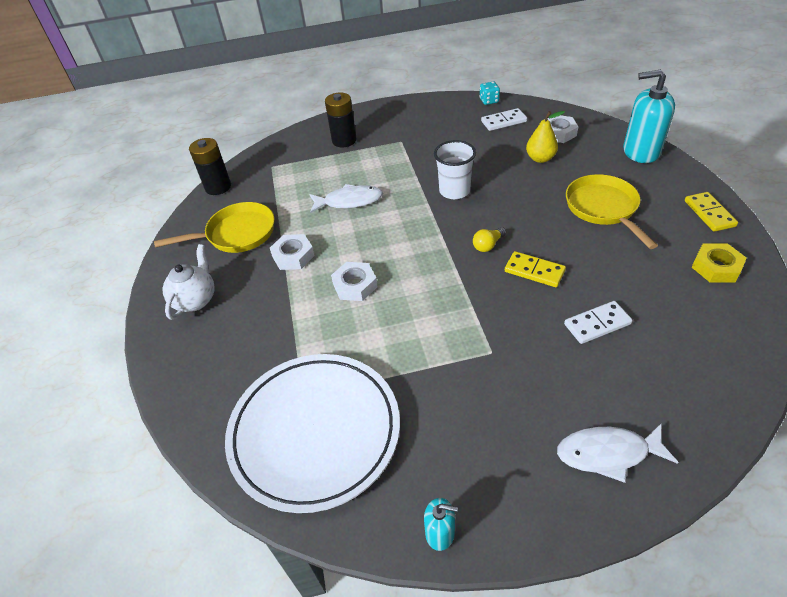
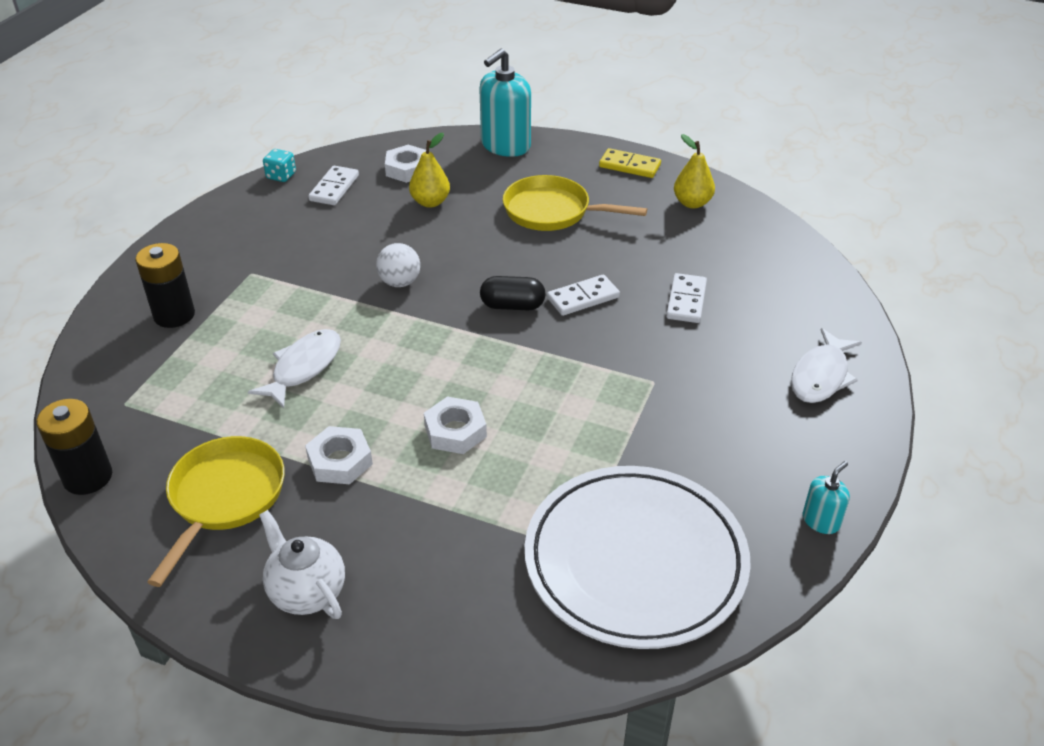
camera: 60 degrees left, 5 degrees down
(454, 191) = (400, 282): white cup -> white ball
(488, 245) = (512, 306): yellow light bulb -> black capsule
(534, 271) = (583, 298): yellow domino -> white domino
(716, 267) = (692, 203): yellow nut -> yellow pear

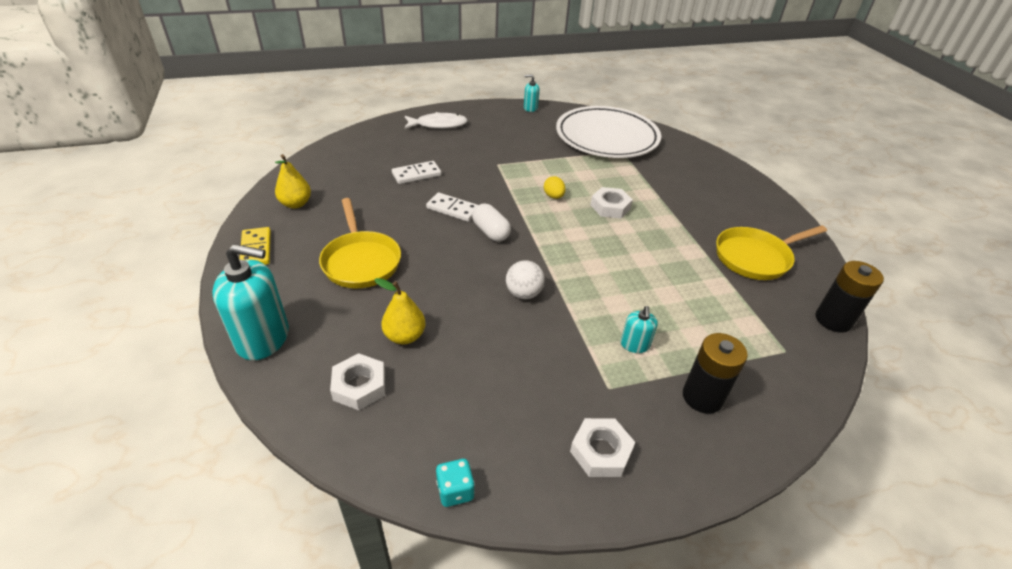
camera: 130 degrees left, 0 degrees up
(263, 312) = (635, 345): none -> turquoise soap dispenser
(303, 367) = (648, 288): white fish -> none
(307, 592) = (744, 204): white teapot -> none
(334, 188) = (439, 422): white domino -> none
(340, 461) = (680, 233): white nut -> white nut (600, 451)
(512, 306) = (491, 232): black capsule -> white capsule
(529, 392) = (553, 196): none -> yellow egg

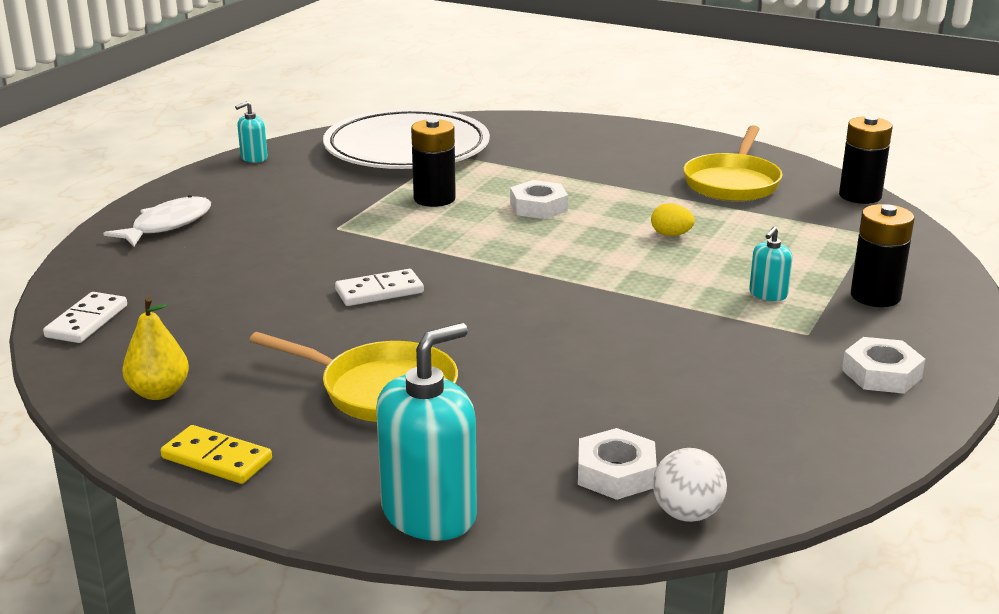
camera: 45 degrees left, 15 degrees down
(404, 336) = (571, 413): yellow pear -> none
(416, 174) = (257, 284): white domino -> white domino (87, 321)
(455, 491) = (842, 471): turquoise dice -> none
(491, 232) = (466, 288): white capsule -> none
(523, 293) = (606, 315): white ball -> white ball (687, 514)
(553, 196) = (464, 226): yellow egg -> yellow egg (671, 235)
(568, 173) = (434, 199): none -> black battery
(635, 345) = (768, 294): turquoise soap dispenser -> turquoise soap dispenser turned 75 degrees clockwise

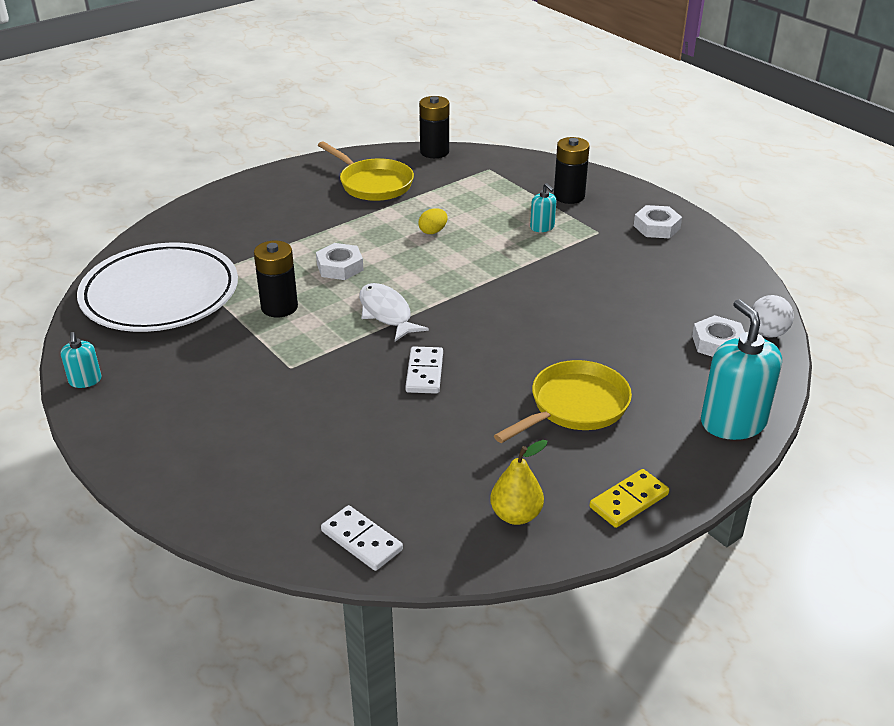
camera: 65 degrees left, 10 degrees up
(167, 225) = (194, 461): white fish -> white fish (386, 313)

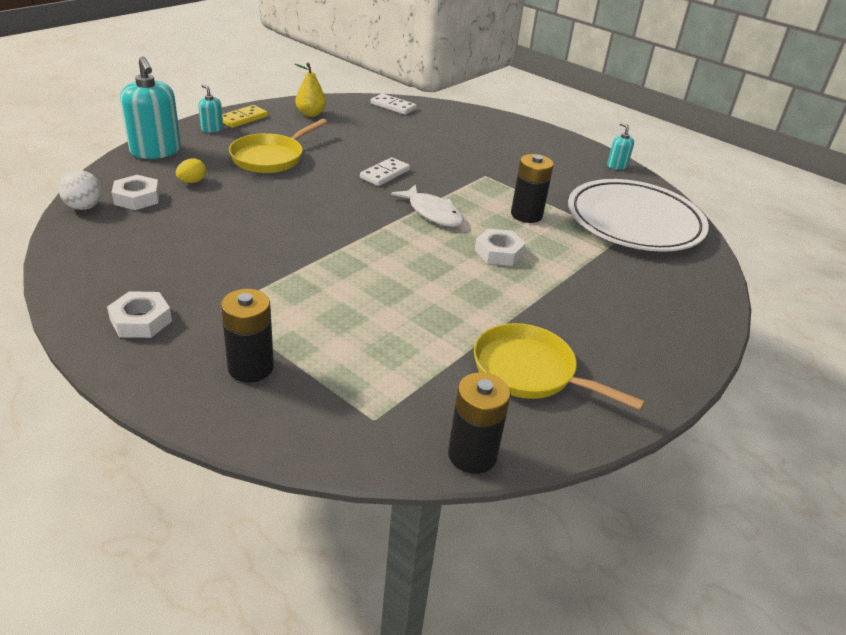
camera: 165 degrees right, 0 degrees up
(424, 373) = (384, 174): white domino -> white domino turned 45 degrees clockwise
(433, 231) = (421, 299): yellow egg -> yellow egg (192, 181)
(542, 227) = (291, 312): turquoise soap dispenser -> turquoise soap dispenser (212, 129)

